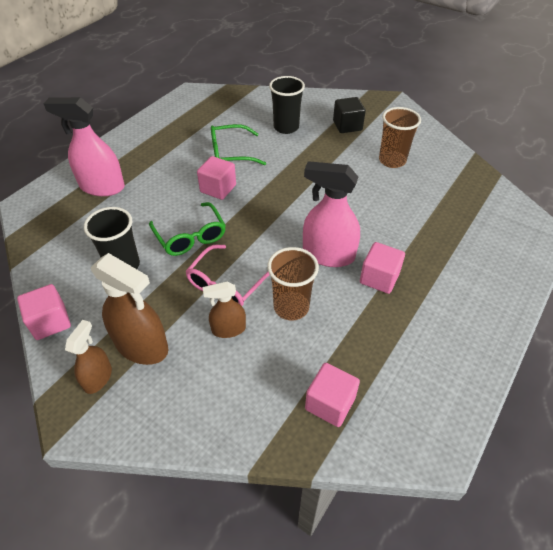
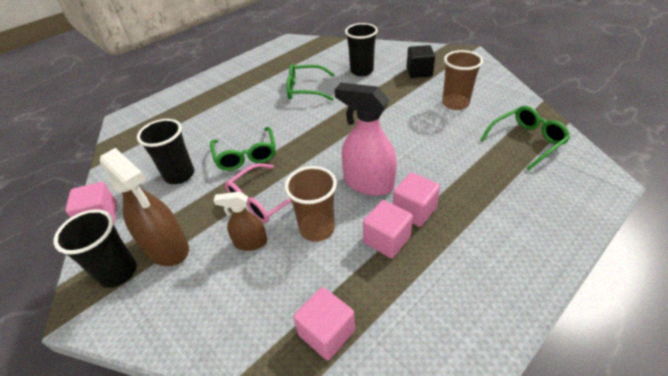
camera: 15 degrees right, 5 degrees down
(98, 378) = (118, 272): brown spray bottle -> black cup
(102, 187) = (188, 110): pink spray bottle -> none
(218, 188) = (284, 117): pink cube -> pink cube (386, 240)
(467, 197) = (526, 141): none -> green glasses

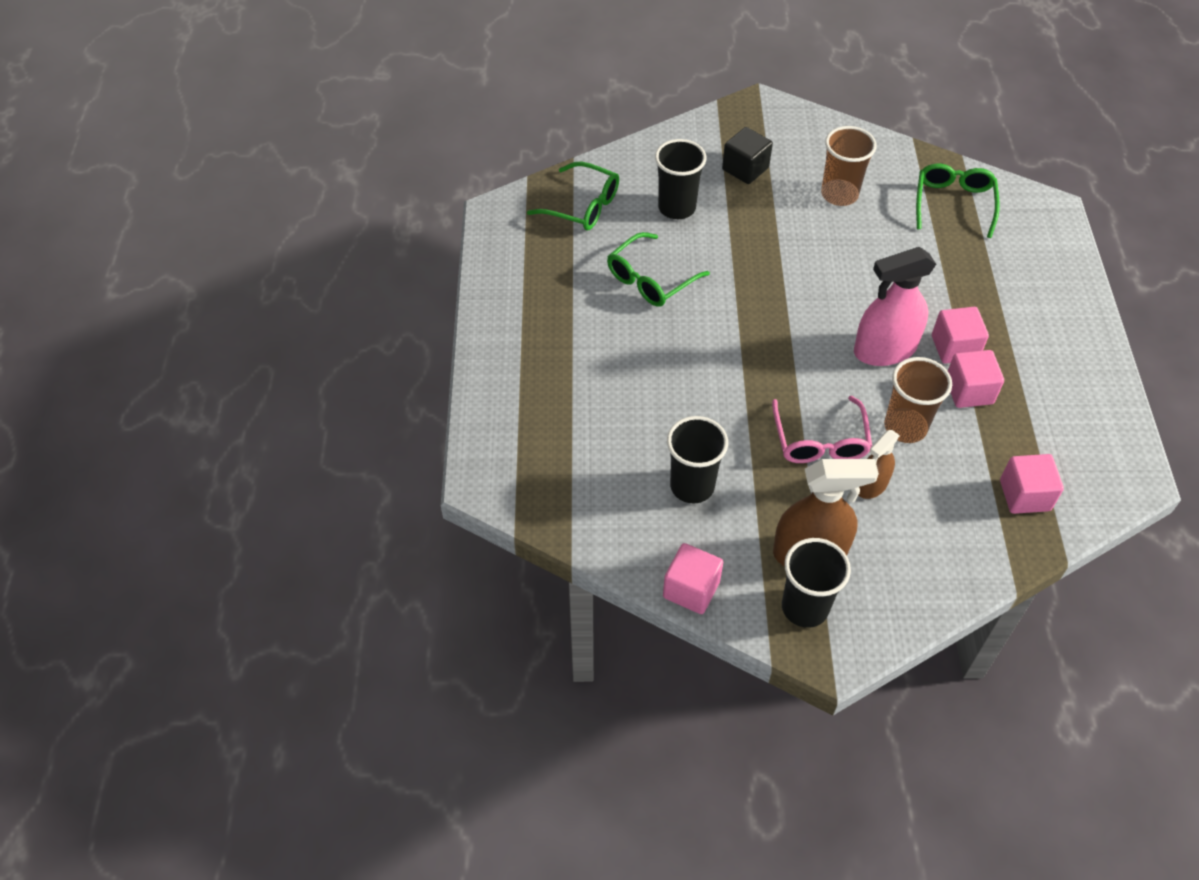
camera: 50 degrees left, 10 degrees up
(246, 155) = (725, 411): green glasses -> green glasses (583, 206)

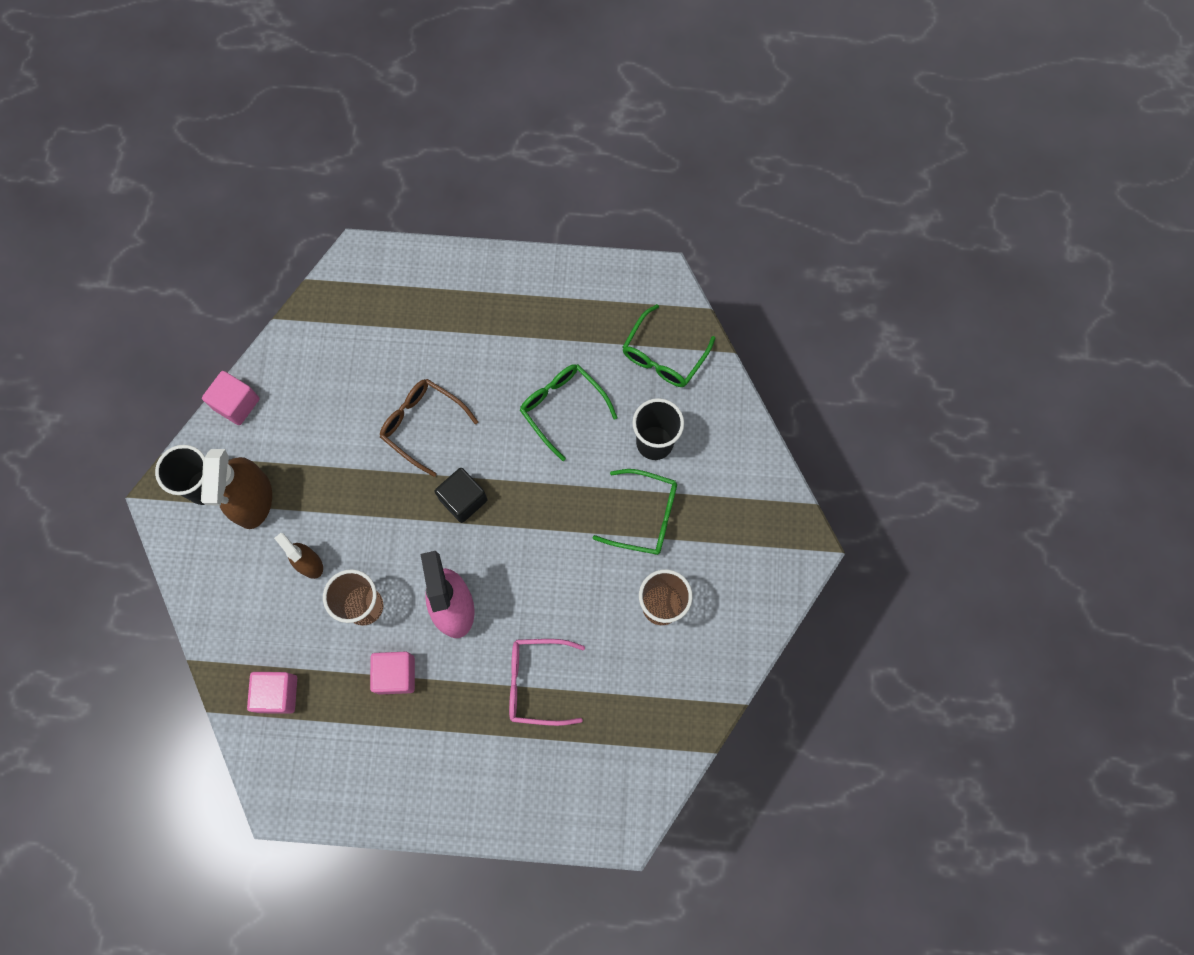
camera: 95 degrees right, 20 degrees up
(688, 397) = (422, 425): none -> brown glasses
(692, 486) = (331, 416): black cup -> none
(745, 169) = (705, 517): black cube -> black cube (463, 499)
(820, 441) = (360, 528): pink glasses -> pink glasses (536, 682)
(953, 203) = (639, 723): green glasses -> green glasses (645, 516)
(954, 347) = (448, 674): pink cube -> none

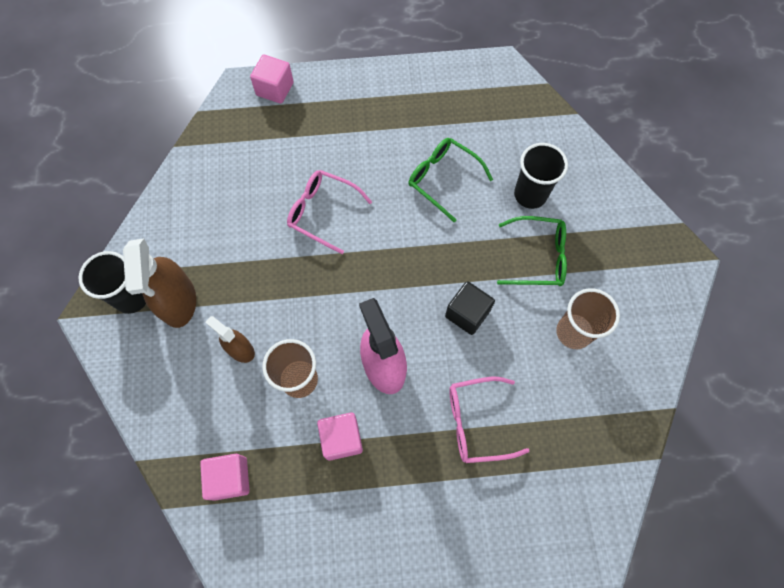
camera: 10 degrees left, 5 degrees down
(236, 404) = (151, 221): pink cube -> pink cube (275, 89)
(422, 425) = (322, 212): brown glasses -> pink glasses
(463, 499) = (372, 269): black cube -> black cube (467, 313)
(663, 356) = (519, 125): green glasses -> none

